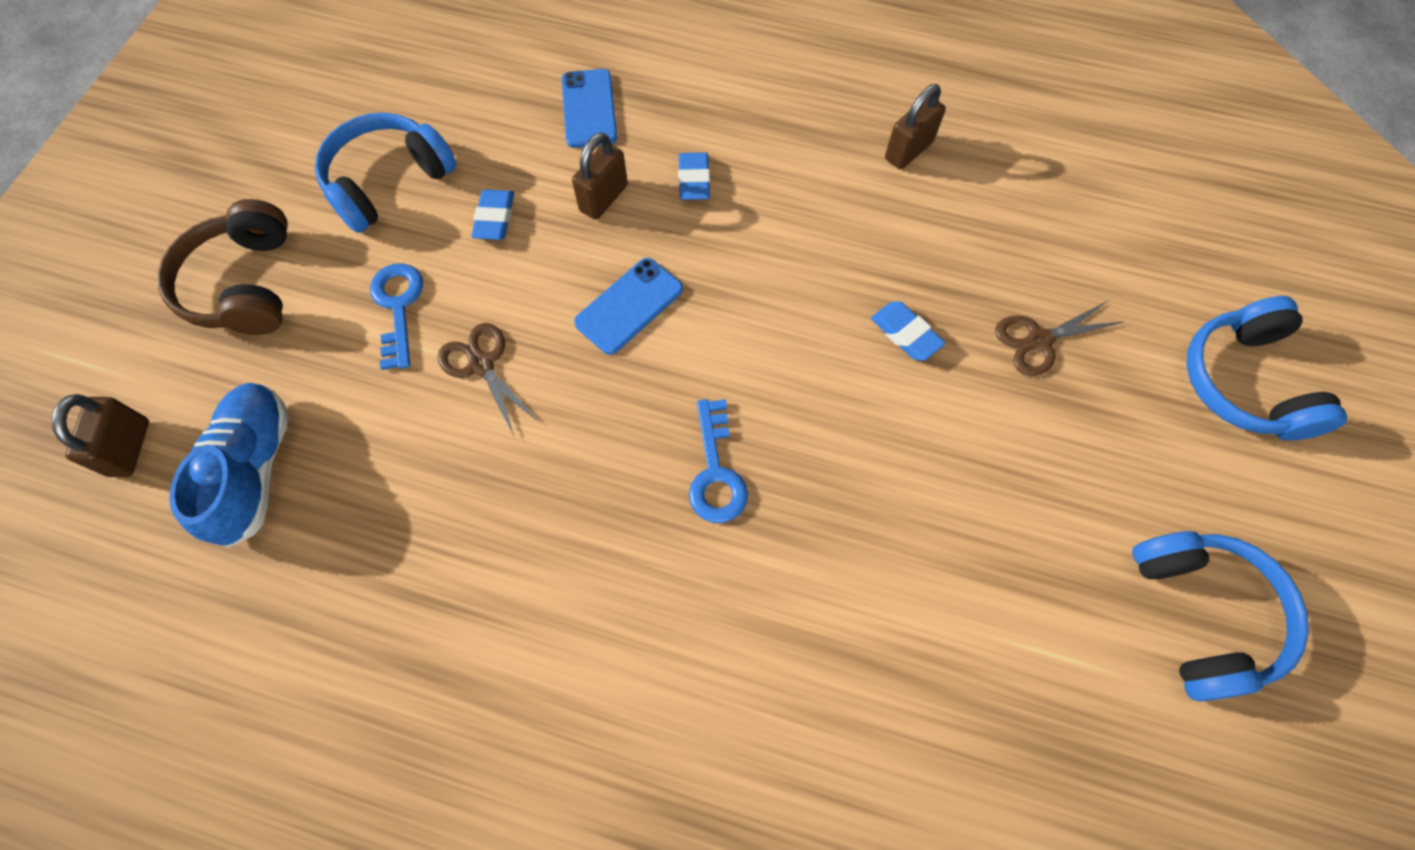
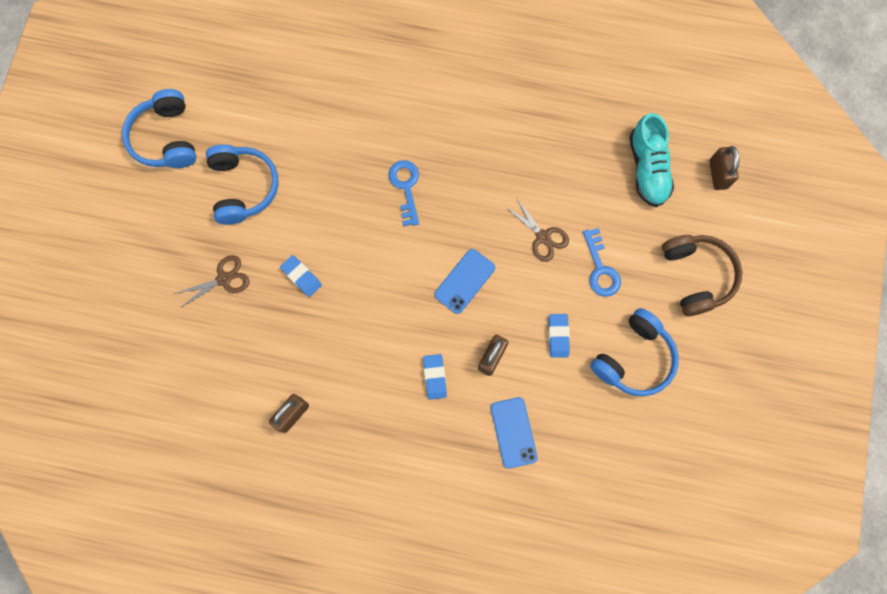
camera: 175 degrees right, 10 degrees up
(255, 469) = (647, 169): blue shoe -> turquoise shoe
(1243, 382) = (112, 262): blue headphones -> blue headphones (243, 187)

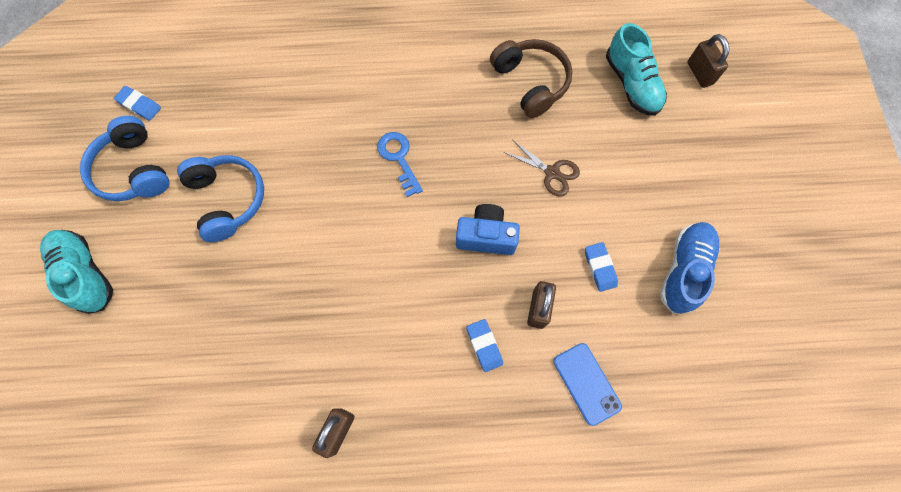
camera: 15 degrees left, 5 degrees down
(109, 224) = (86, 273): none -> turquoise shoe
(224, 279) = (227, 300): brown scissors -> none
(301, 277) = (312, 276): blue eraser -> blue eraser (139, 105)
(464, 281) = (486, 236): blue phone -> blue camera
(600, 269) = (619, 189): blue key -> none
(634, 358) = (684, 270): blue headphones -> blue shoe
(696, 276) = (715, 172): brown headphones -> brown headphones (531, 83)

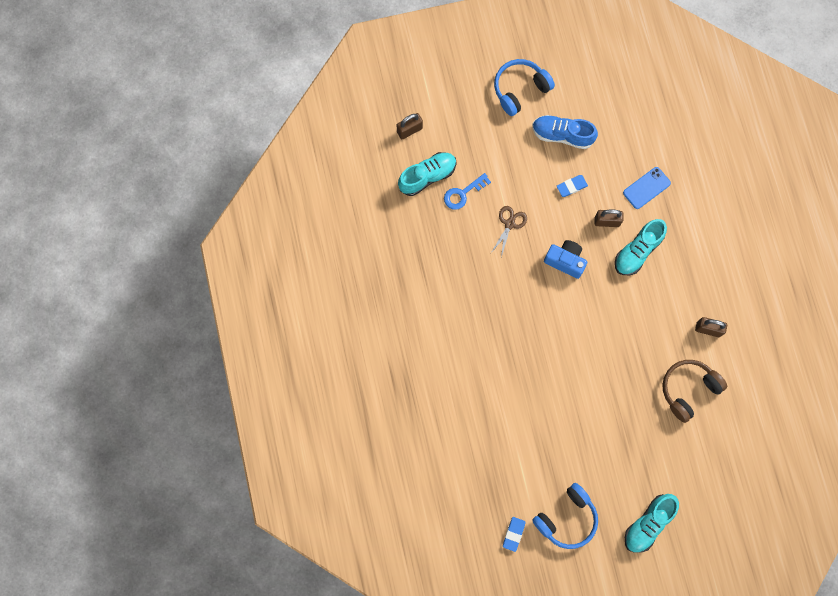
camera: 100 degrees left, 5 degrees up
(228, 199) = (575, 442): blue headphones -> blue headphones (520, 89)
(398, 158) = (519, 330): blue key -> blue key (463, 194)
(484, 346) = (637, 251): blue eraser -> turquoise shoe
(486, 236) = (565, 261): blue camera -> blue camera turned 120 degrees clockwise
(531, 83) = (439, 247): brown headphones -> brown headphones (688, 389)

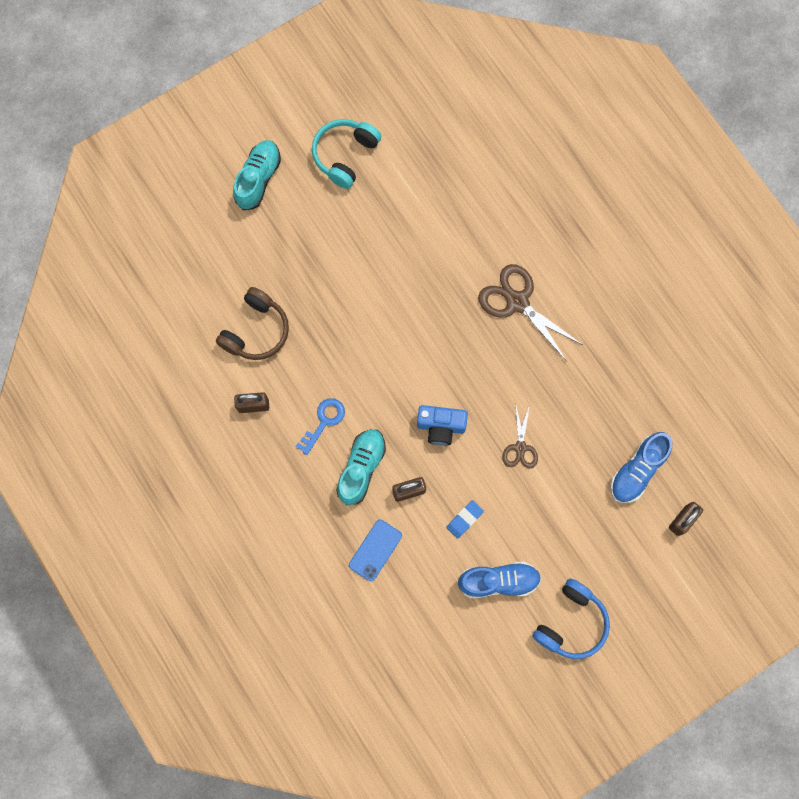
camera: 160 degrees right, 0 degrees up
(427, 176) = (637, 470): turquoise shoe -> blue shoe
(463, 194) = (588, 464): blue key -> blue key (324, 421)
(468, 338) = (517, 302): none -> brown scissors
(513, 534) = (394, 122): blue eraser -> none
(567, 518) = (345, 155): blue headphones -> turquoise headphones

